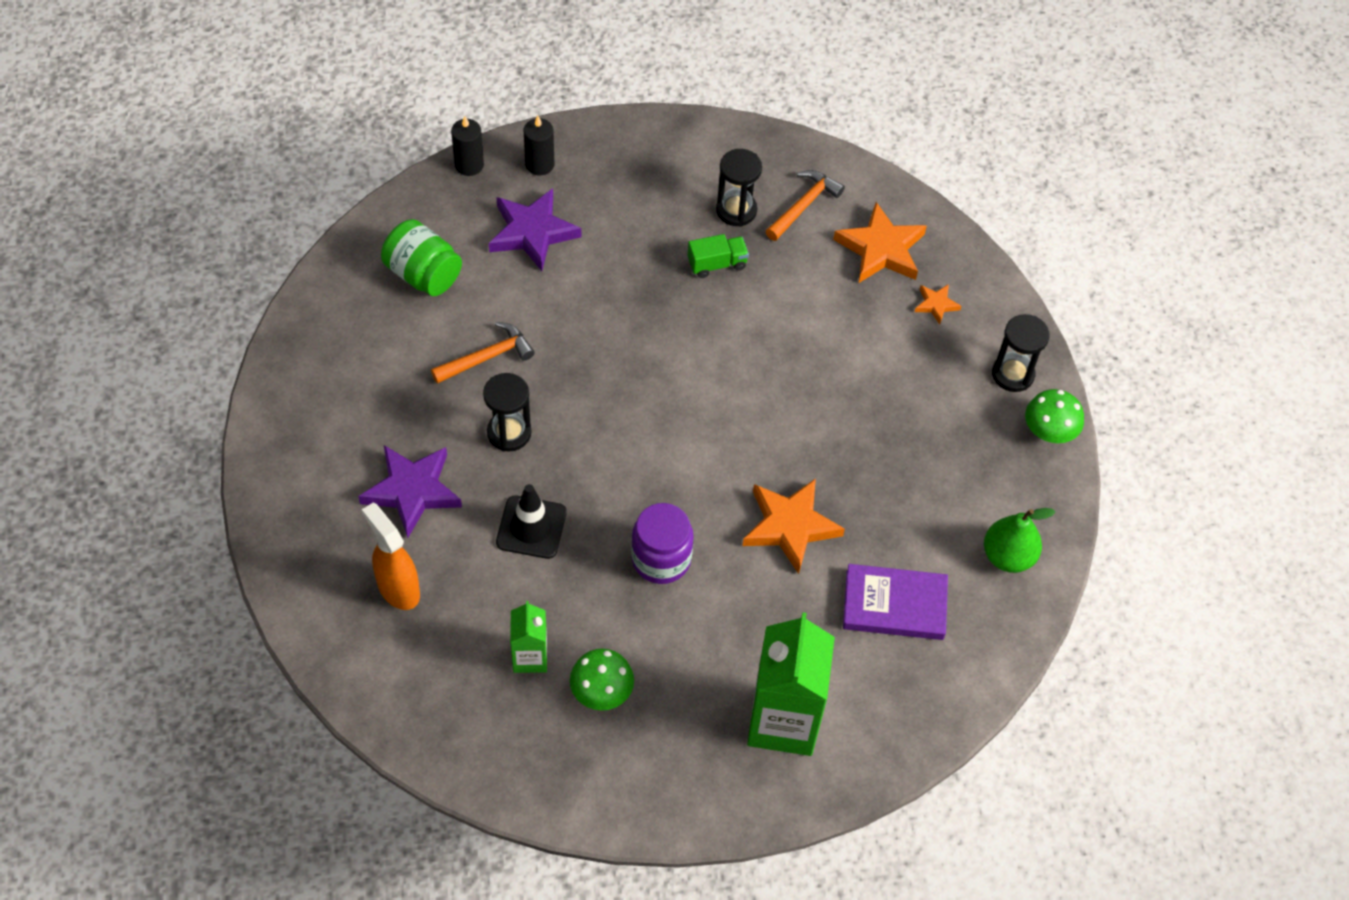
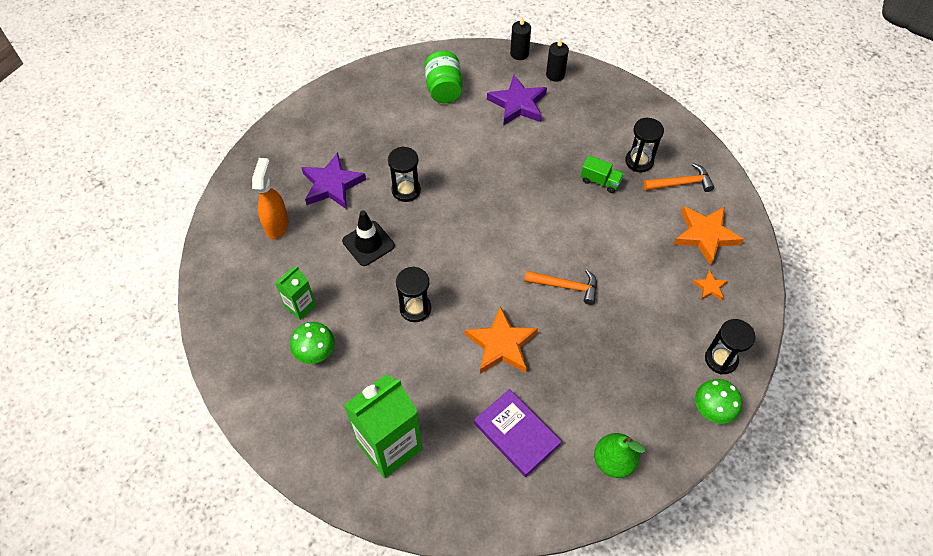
camera: 45 degrees right, 0 degrees up
(487, 357) = (433, 147): orange hammer -> orange hammer (565, 286)
(661, 559) = (415, 308): purple jar -> black hourglass

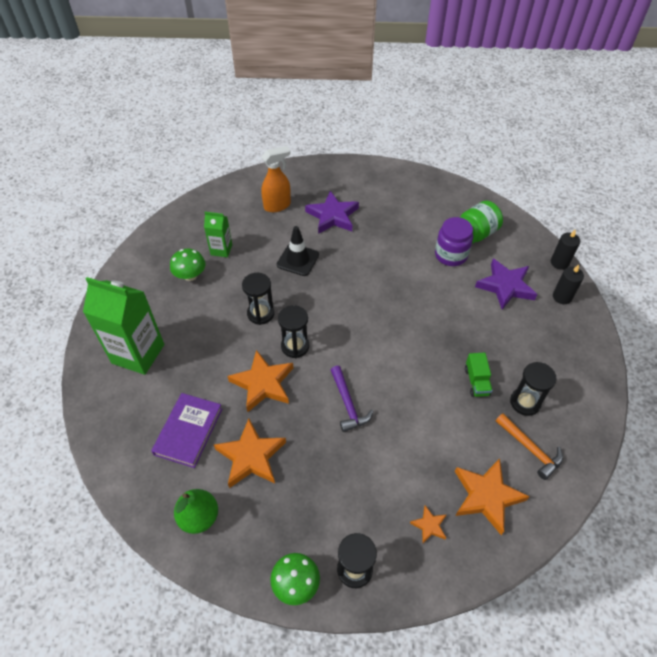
camera: 60 degrees right, 5 degrees down
(406, 190) = (361, 258): black hourglass -> black hourglass (295, 346)
(455, 121) = (451, 255): none -> purple jar
(565, 286) = (348, 404): orange hammer -> purple hammer
(575, 390) = (251, 456): none -> orange star

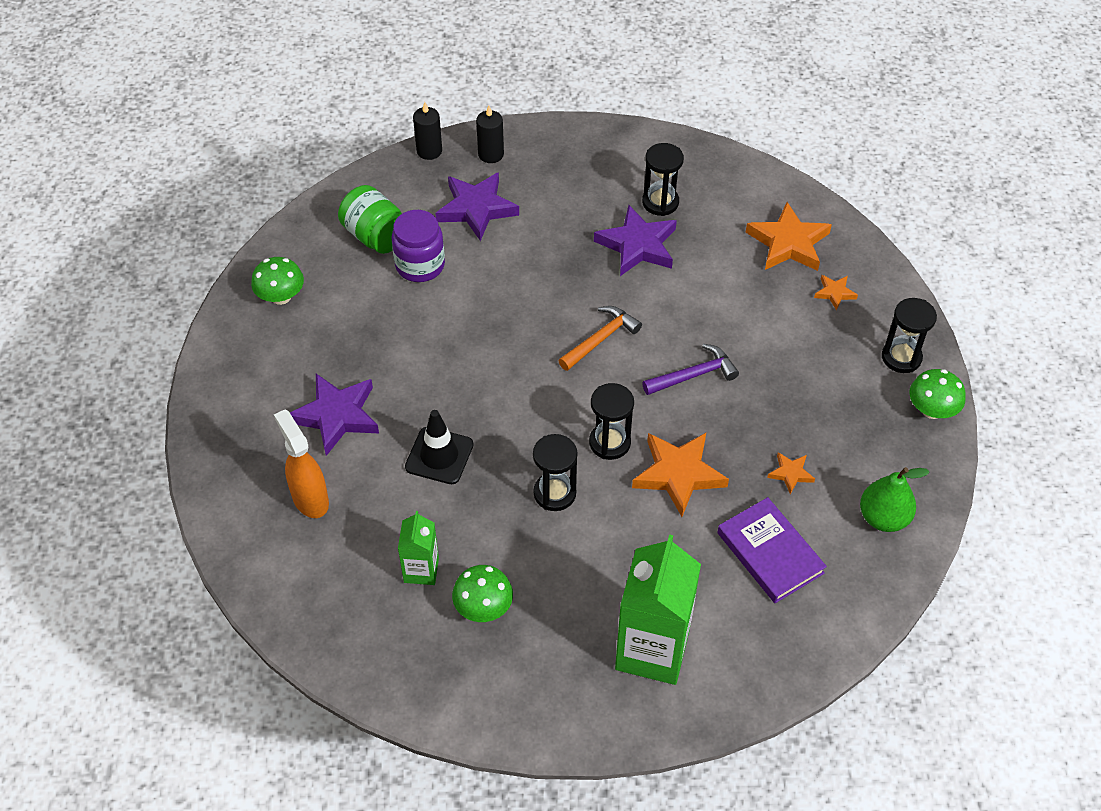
camera: 95 degrees left, 0 degrees up
(188, 431) = (770, 553): purple book -> purple book turned 45 degrees clockwise
(251, 456) = (790, 473): orange star -> orange star, size x0.49
(423, 192) = (281, 296): none -> green mushroom
(476, 381) = (637, 245): green truck -> purple star
(530, 449) = (721, 202): orange hammer -> orange hammer (600, 339)

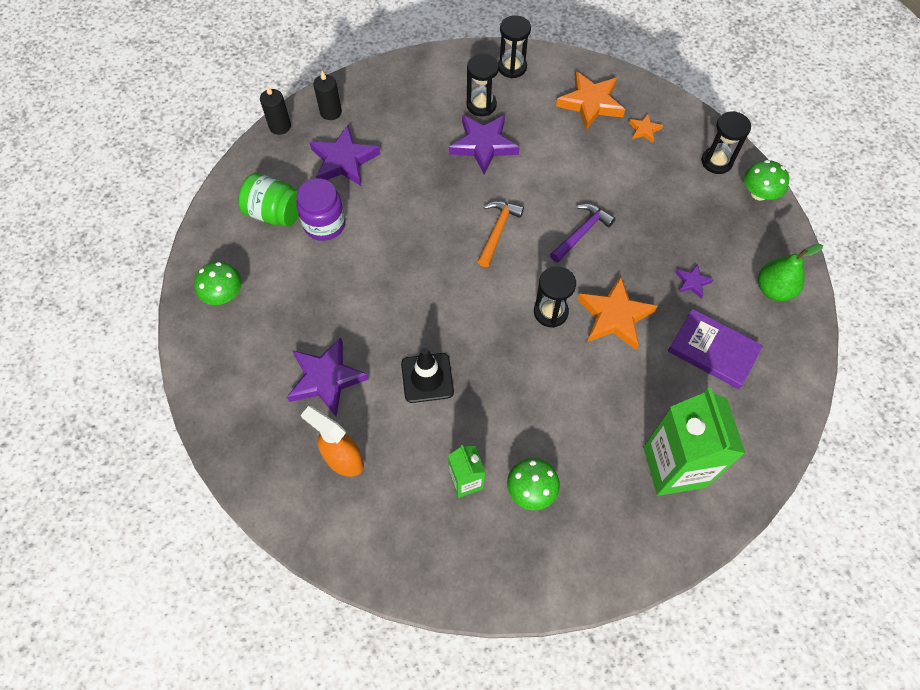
camera: 25 degrees left, 10 degrees up
(554, 493) = (532, 371): black hourglass -> black hourglass (512, 67)
(790, 473) = (692, 282): orange star -> purple star

